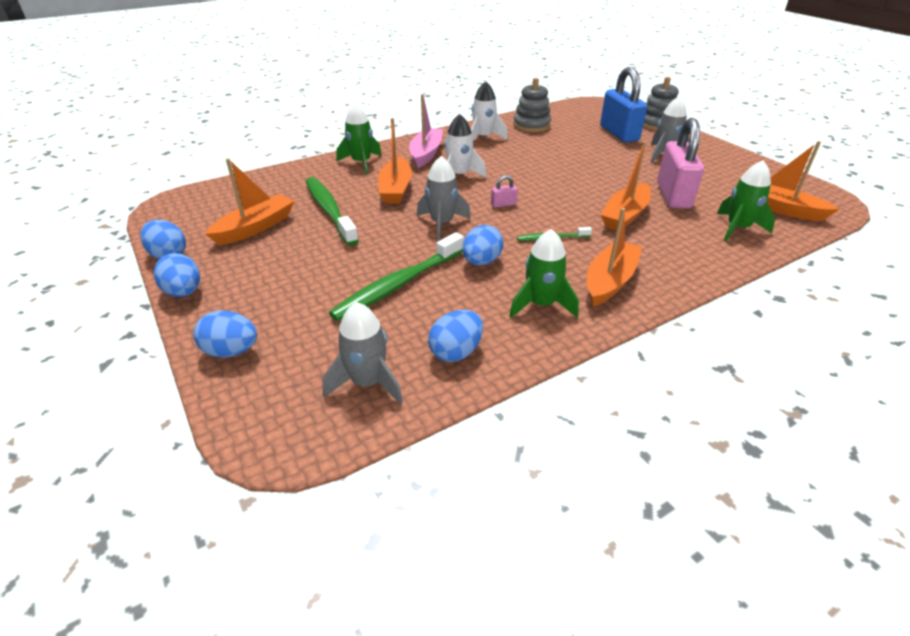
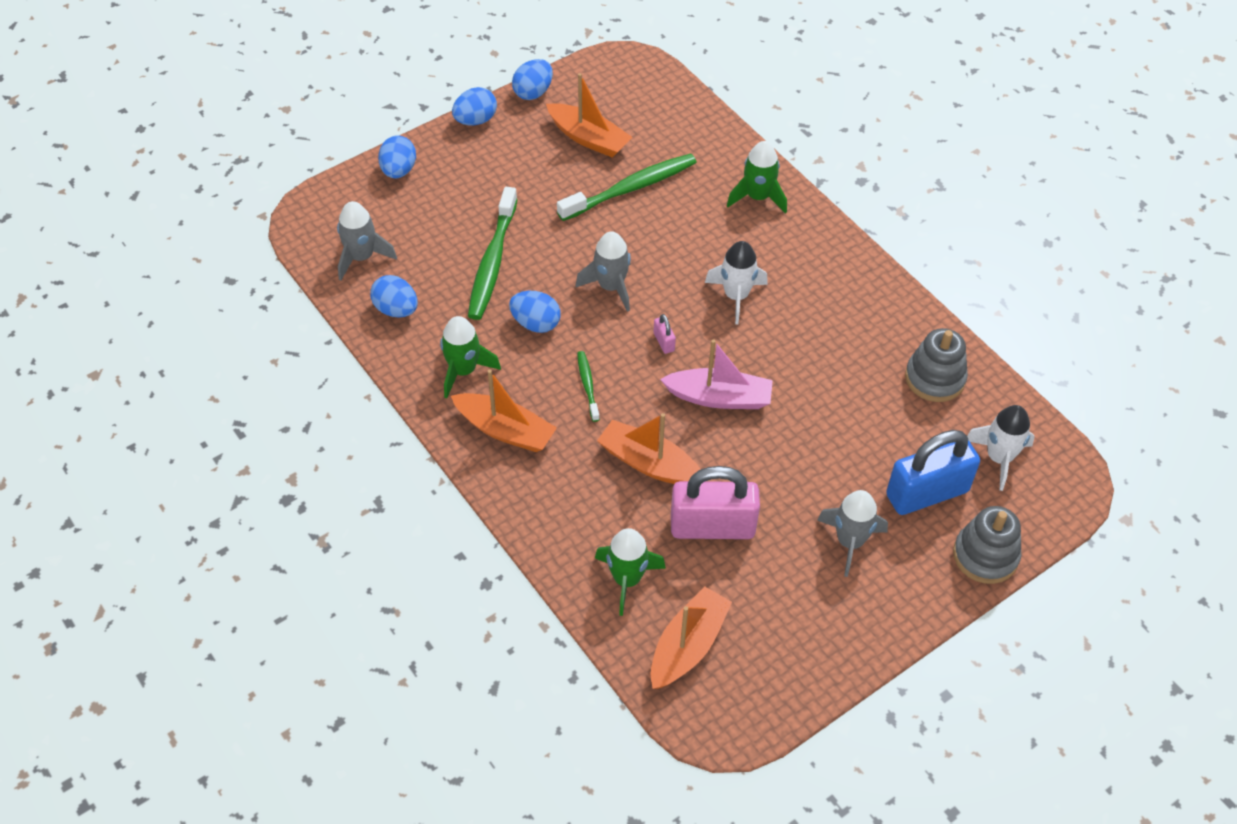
camera: 85 degrees right, 15 degrees up
(396, 189) = (690, 238): orange boat -> none
(398, 285) = (492, 262): green toothbrush -> green toothbrush turned 120 degrees counterclockwise
(426, 154) = (799, 258): pink boat -> pink boat (719, 397)
(483, 138) = (869, 319): white rocket -> white rocket (999, 458)

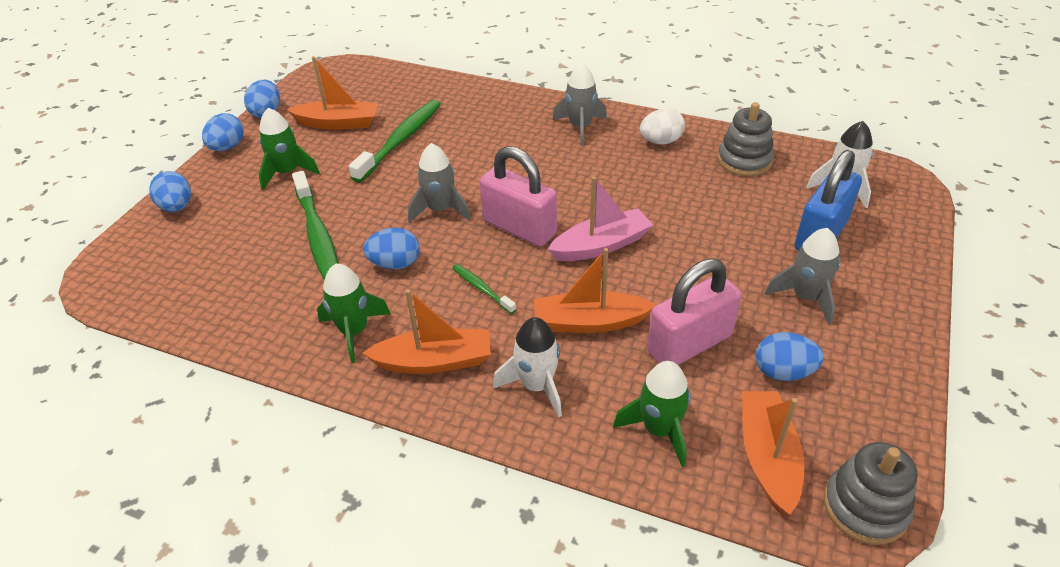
camera: 30 degrees left, 10 degrees down
(361, 257) = (182, 286): grey rocket -> grey rocket (580, 127)
(396, 309) = (248, 312): blue egg -> blue egg (783, 372)
(664, 342) = (519, 228): pink padlock -> pink padlock, size x2.50
(736, 296) = (548, 173): white rocket -> white rocket (536, 386)
(758, 197) = (506, 108): green rocket -> green rocket (287, 172)
(873, 314) = (660, 141): none -> white egg
(985, 556) = (907, 255): grey stacking toy -> grey stacking toy (865, 507)

